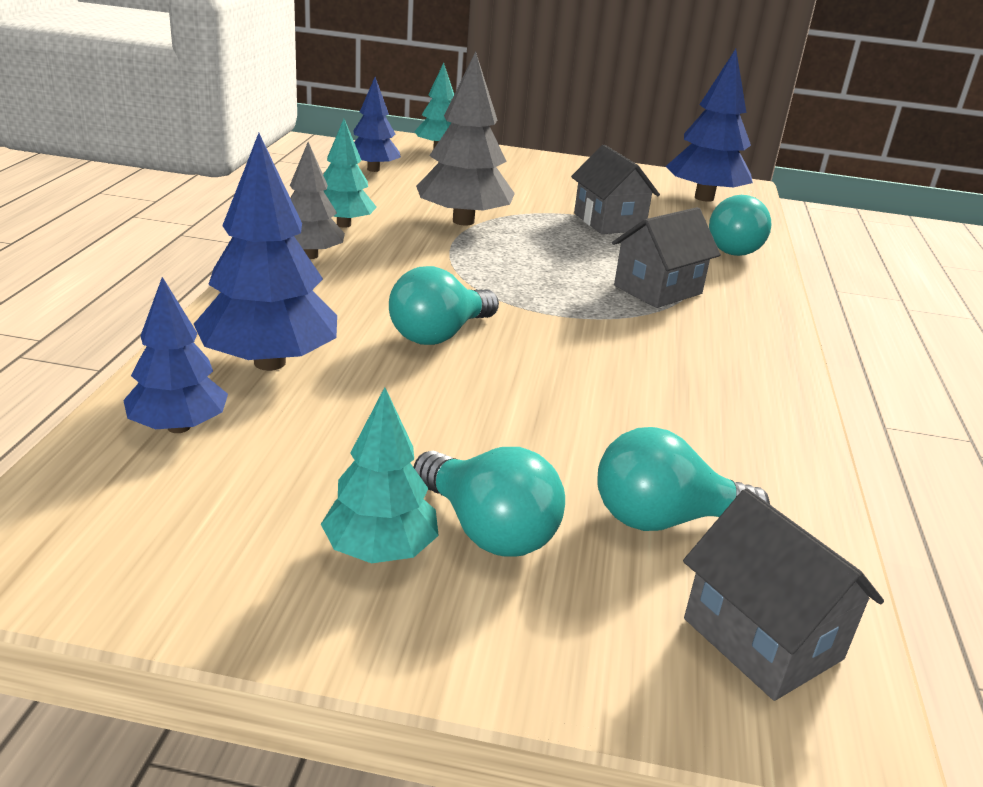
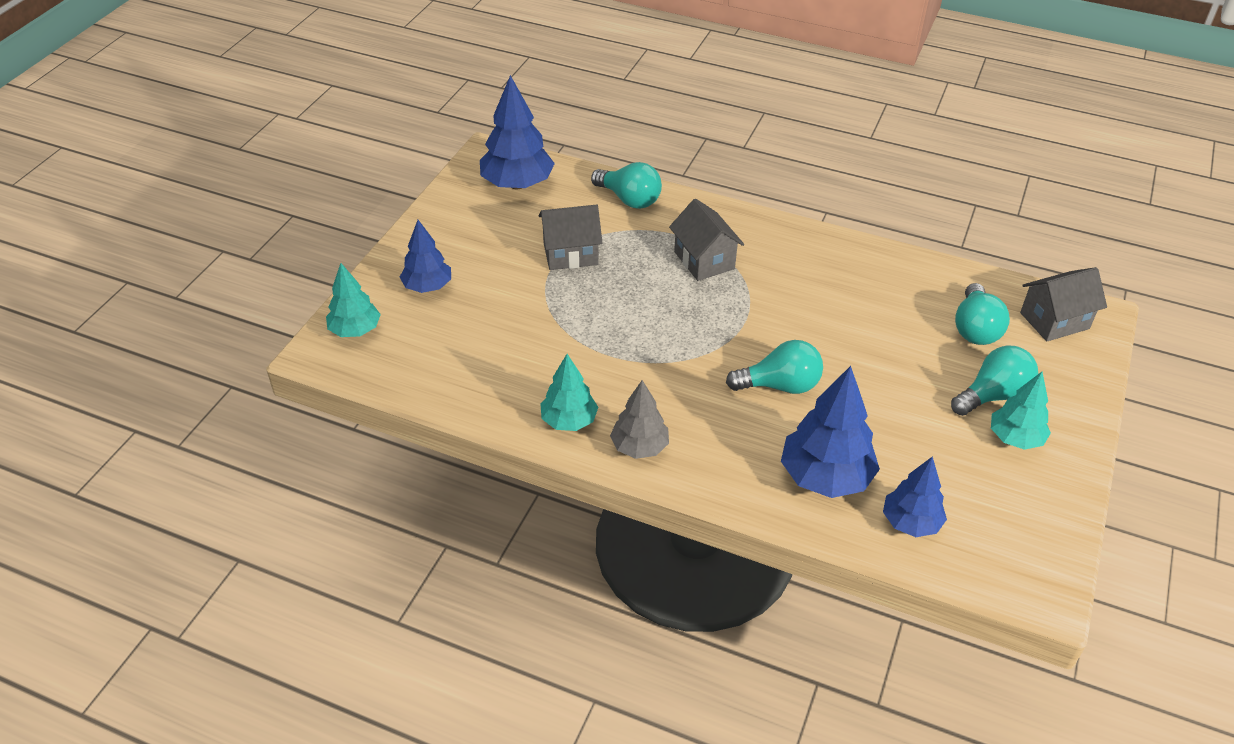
camera: 75 degrees left, 15 degrees up
(373, 169) = (417, 387): blue tree -> blue tree (427, 287)
(439, 335) = (780, 385): turquoise light bulb -> turquoise light bulb turned 60 degrees counterclockwise
(463, 221) = (564, 342): grey tree -> none

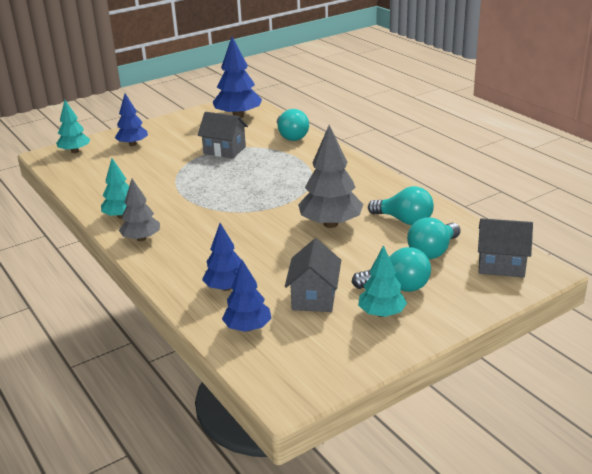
camera: 35 degrees right, 15 degrees down
(704, 260) = (297, 172): grey house -> grey house (314, 297)
(780, 385) = (260, 238): turquoise light bulb -> turquoise light bulb (404, 220)
(825, 477) = (226, 288): blue tree -> blue tree, size x0.63
(832, 330) = (331, 224): none -> grey tree

